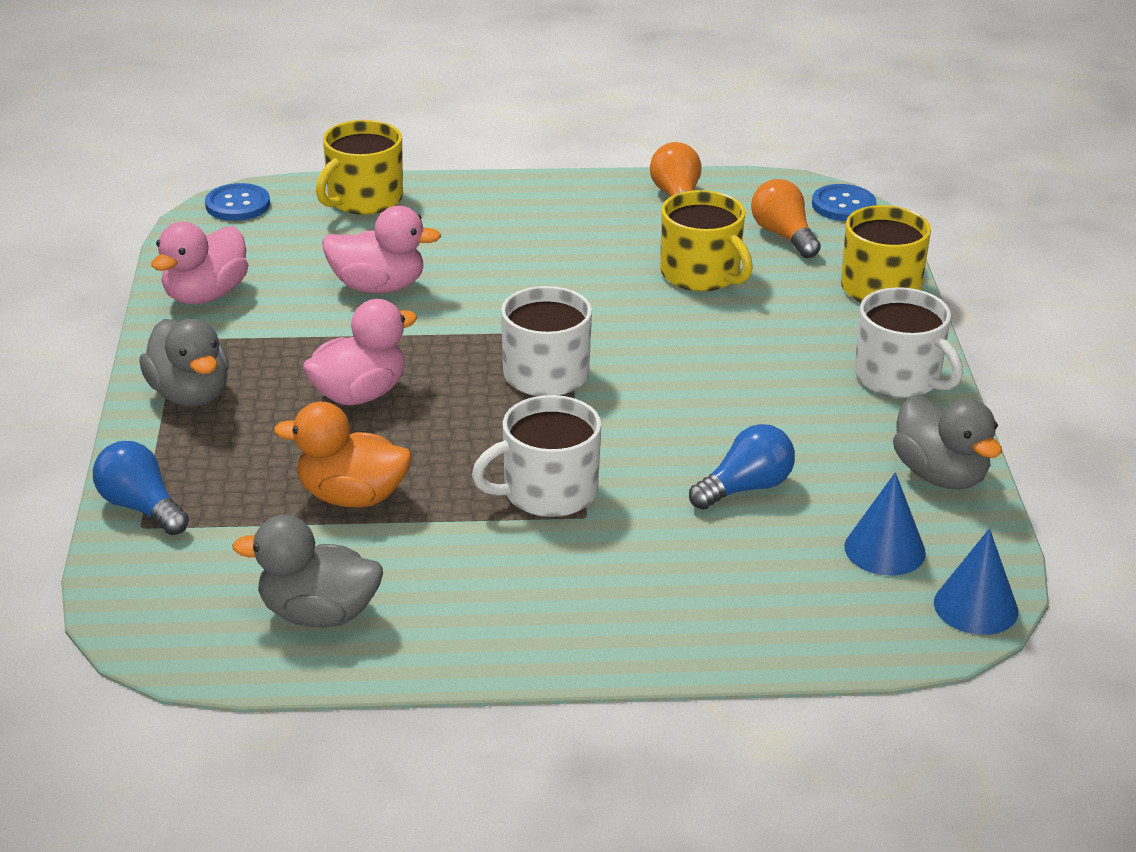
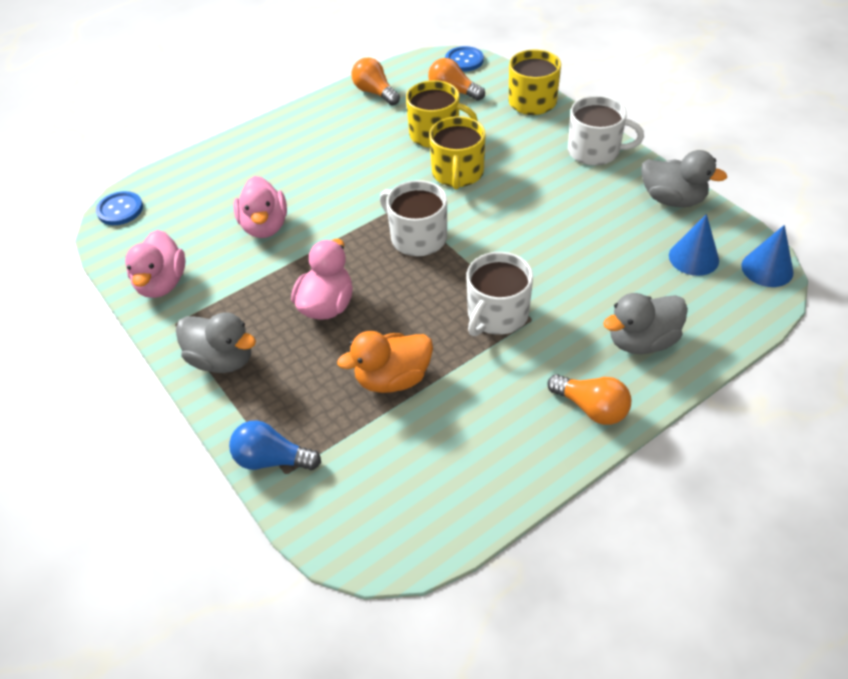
camera: 30 degrees left, 15 degrees up
(318, 614) = (455, 472): grey duck -> grey duck (642, 341)
(363, 199) = (197, 171): yellow mug -> yellow mug (457, 173)
(378, 287) = (265, 226): pink duck -> pink duck turned 105 degrees clockwise
(549, 634) = (591, 408): none -> orange light bulb
(746, 488) = (592, 256): blue light bulb -> none

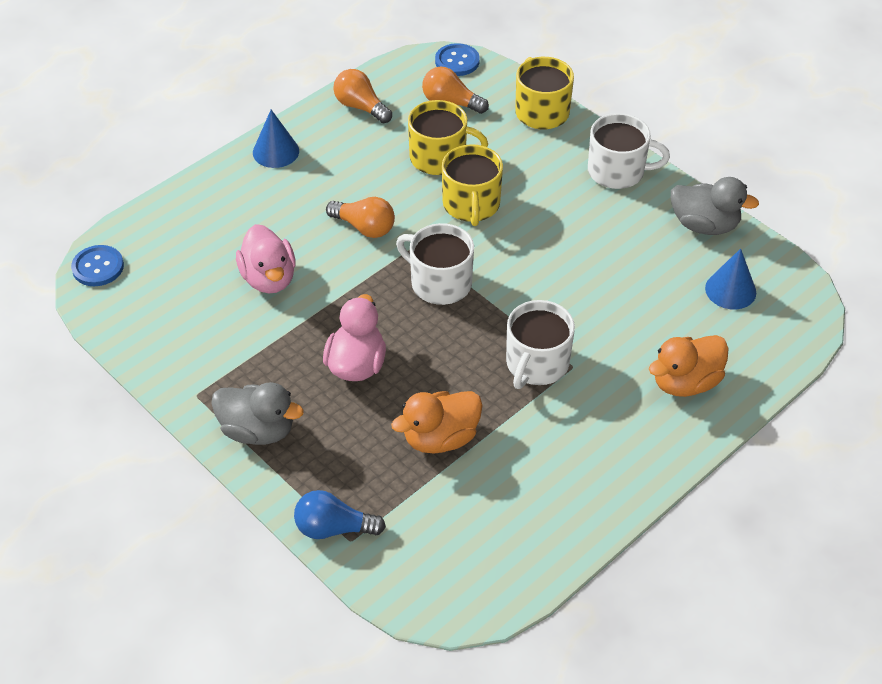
camera: 10 degrees left, 0 degrees up
(162, 283) = (170, 351): pink duck -> none
(591, 408) = (642, 454): orange light bulb -> orange light bulb (364, 227)
(642, 341) = (685, 382): grey duck -> orange duck
(767, 269) = (804, 298): blue cone -> blue cone (276, 151)

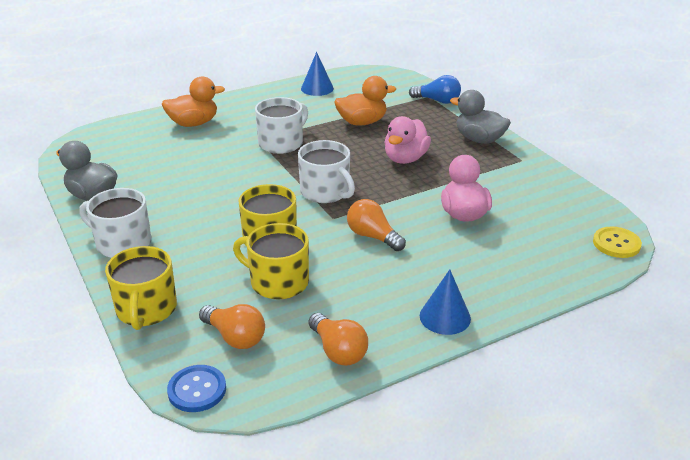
camera: 165 degrees left, 15 degrees down
(98, 267) = (616, 244): blue button -> yellow button
(730, 290) = (117, 158): blue cone -> blue cone (317, 88)

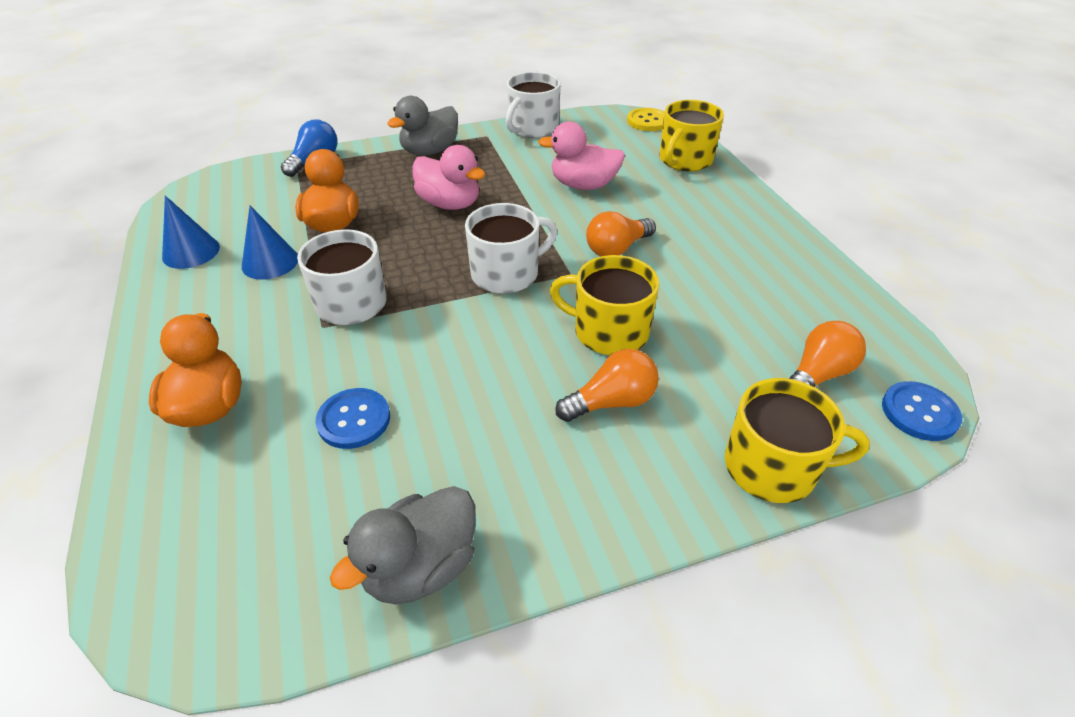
camera: 80 degrees left, 10 degrees up
(122, 243) = (598, 506): white mug -> white mug (532, 128)
(185, 162) = (354, 420): none -> blue button
(278, 282) = (705, 331): yellow mug -> yellow mug (685, 160)
(338, 351) = (825, 296): orange light bulb -> orange light bulb (611, 402)
(445, 317) = (761, 223): blue cone -> blue cone (270, 262)

